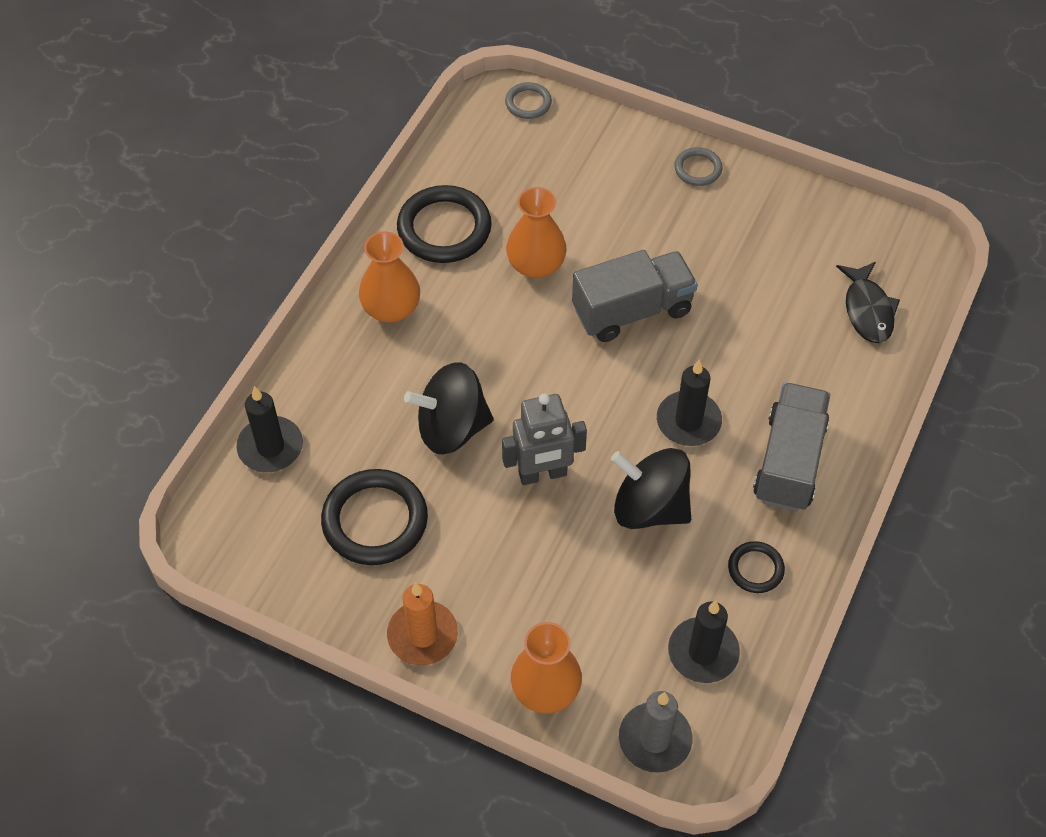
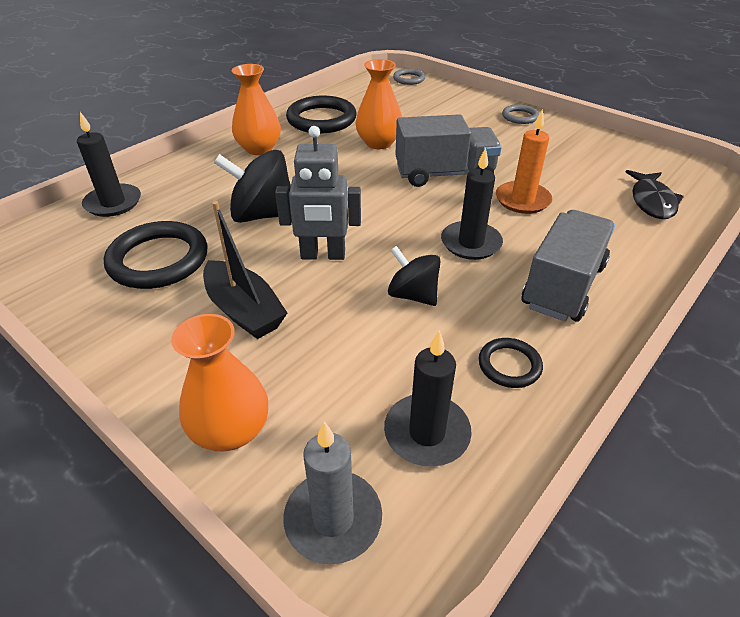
camera: 15 degrees right, 15 degrees down
(422, 635) = (138, 352): orange candle -> orange candle (522, 200)
(496, 565) = (244, 310): none -> black boat
(650, 507) = (413, 295): black spinning top -> black spinning top, size x0.64

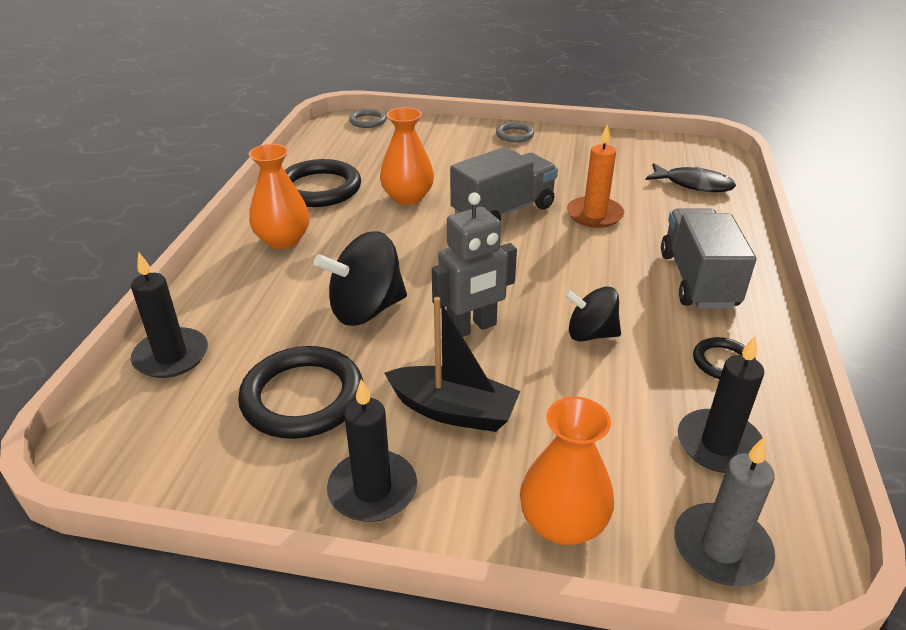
camera: 30 degrees left, 5 degrees down
(471, 243) = (591, 269): black candle -> black candle (372, 489)
(652, 201) = (693, 184): black fish -> black fish turned 45 degrees counterclockwise

